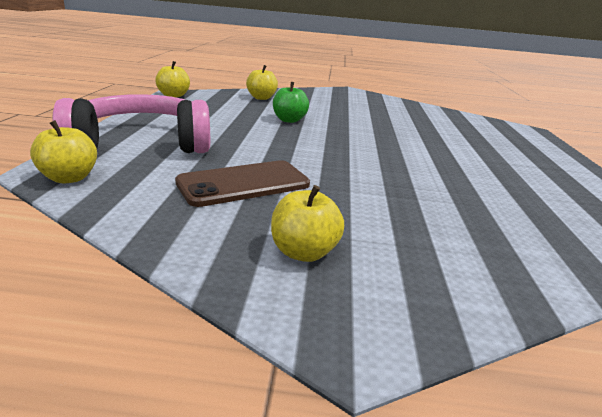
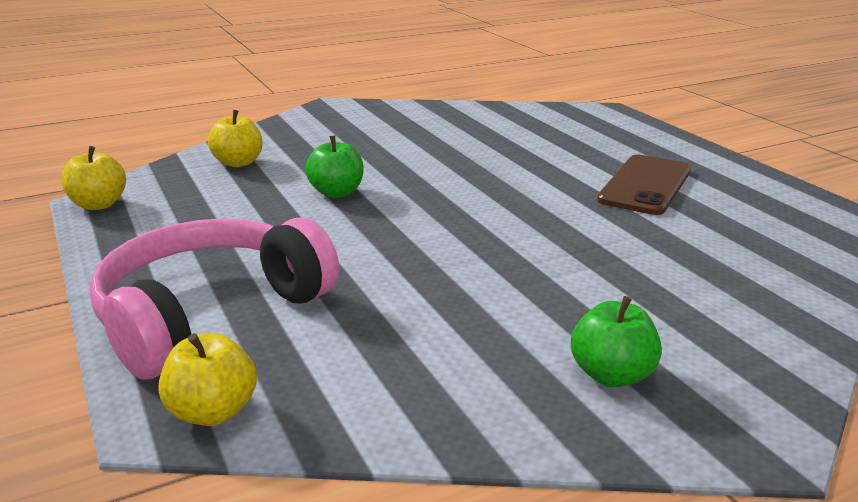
camera: 30 degrees left, 0 degrees up
(244, 184) = (434, 318): brown phone -> brown phone (645, 185)
(303, 252) = (611, 375): yellow apple -> green apple

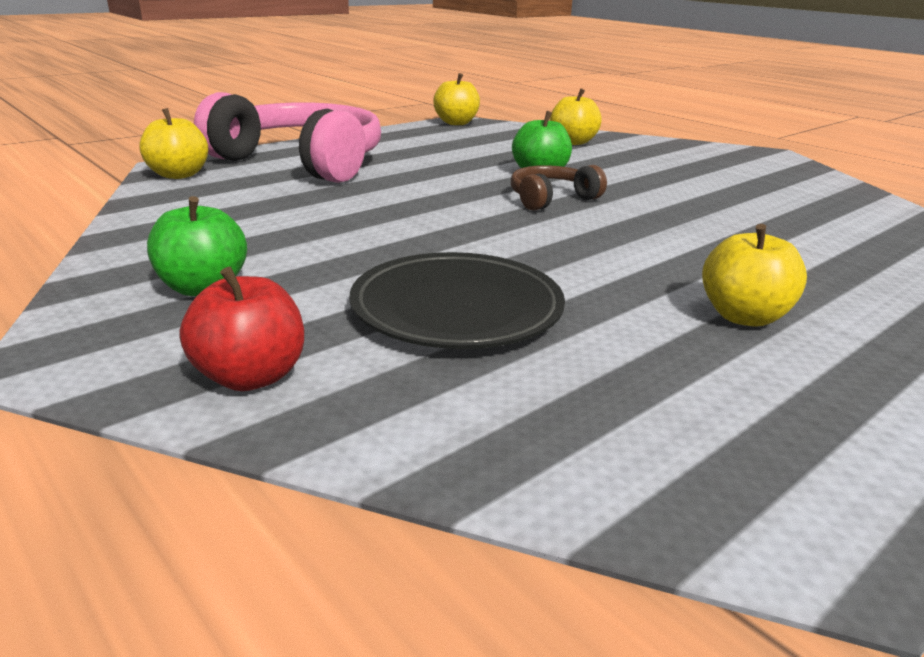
camera: 75 degrees right, 0 degrees up
(415, 200) = (551, 199): none -> brown headphones
(645, 185) = (743, 316): brown phone -> yellow apple
(645, 266) = (456, 310): none -> black plate
(763, 349) = (251, 377): none -> red apple

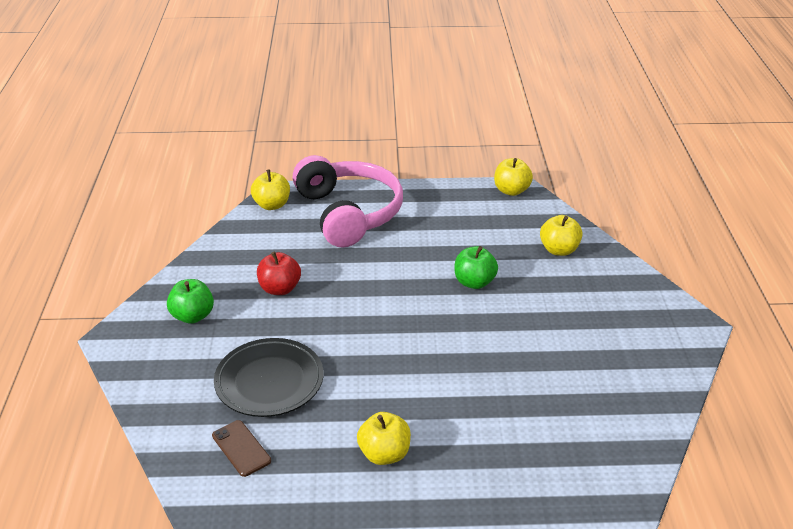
camera: 40 degrees right, 10 degrees up
(251, 377) = (158, 380): red apple -> red apple (280, 289)
(551, 199) = (439, 314): brown headphones -> none
(554, 396) = (241, 448): none -> brown phone

